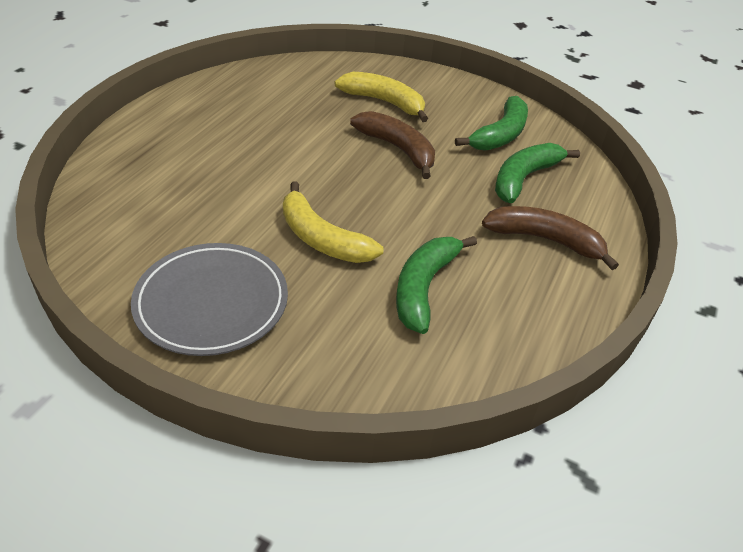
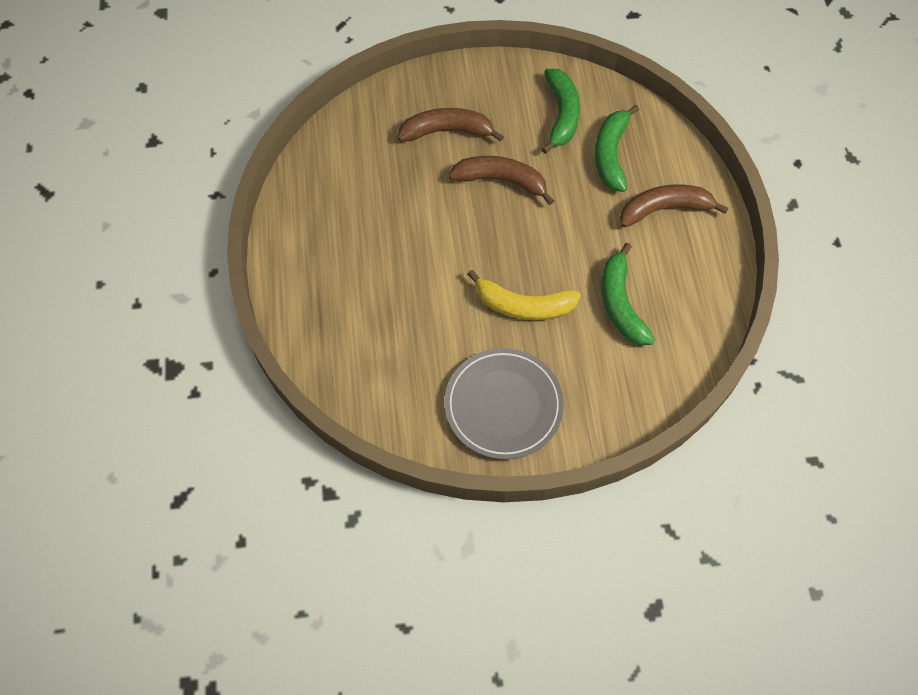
camera: 30 degrees left, 20 degrees up
(384, 102) = (447, 131): yellow banana -> brown banana

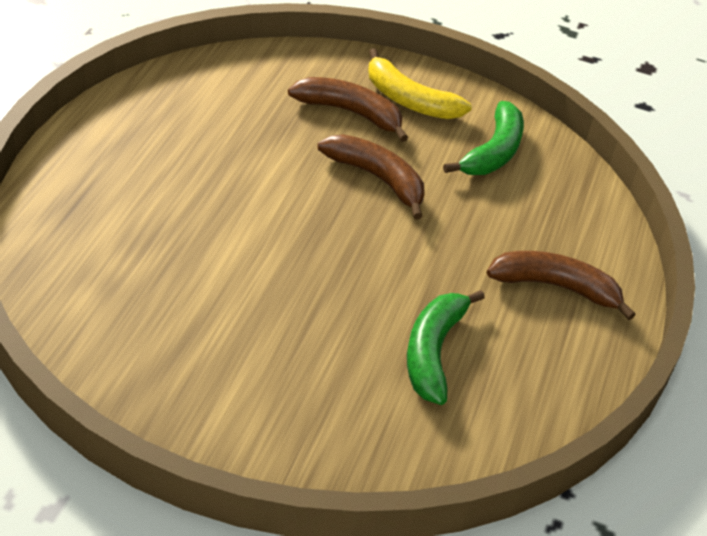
camera: 20 degrees right, 20 degrees down
(503, 405) = (210, 384): grey plate -> none
(523, 306) = (312, 300): yellow banana -> yellow banana (409, 100)
(611, 154) = (526, 210): green banana -> none

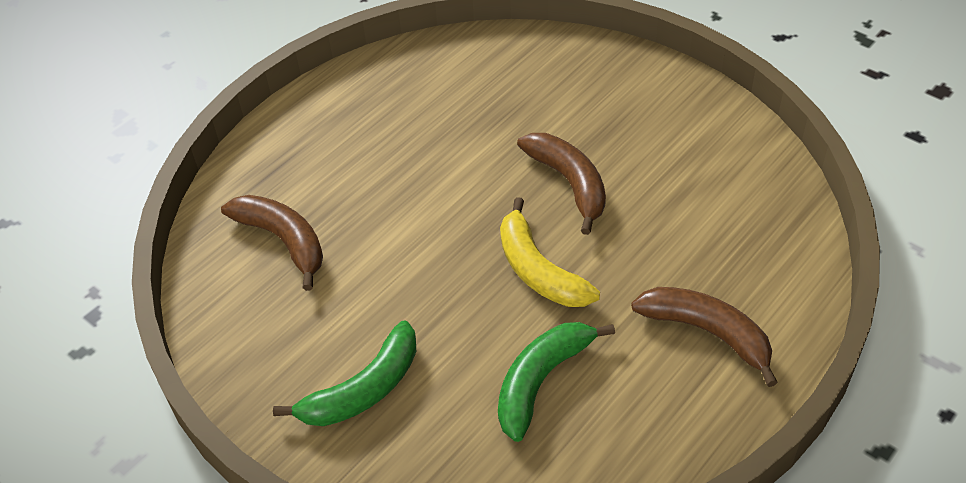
camera: 30 degrees right, 5 degrees up
(350, 113) = (574, 108): brown banana -> brown banana (283, 241)
(409, 100) = (642, 101): yellow banana -> yellow banana (538, 270)
(493, 152) = (707, 170): green banana -> green banana (363, 390)

